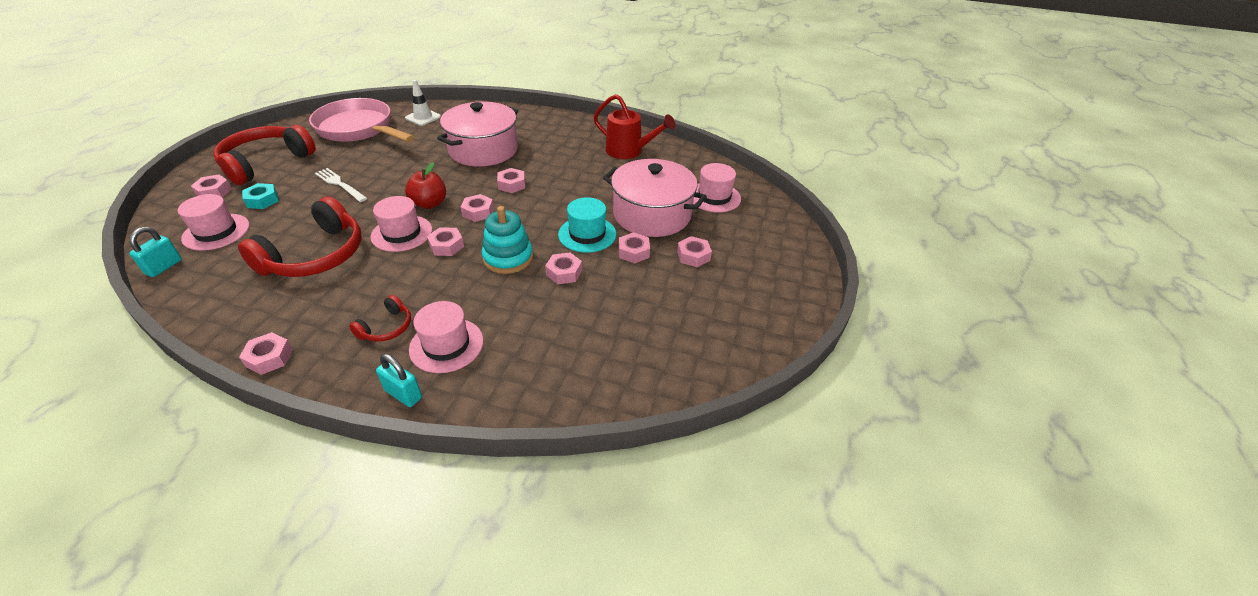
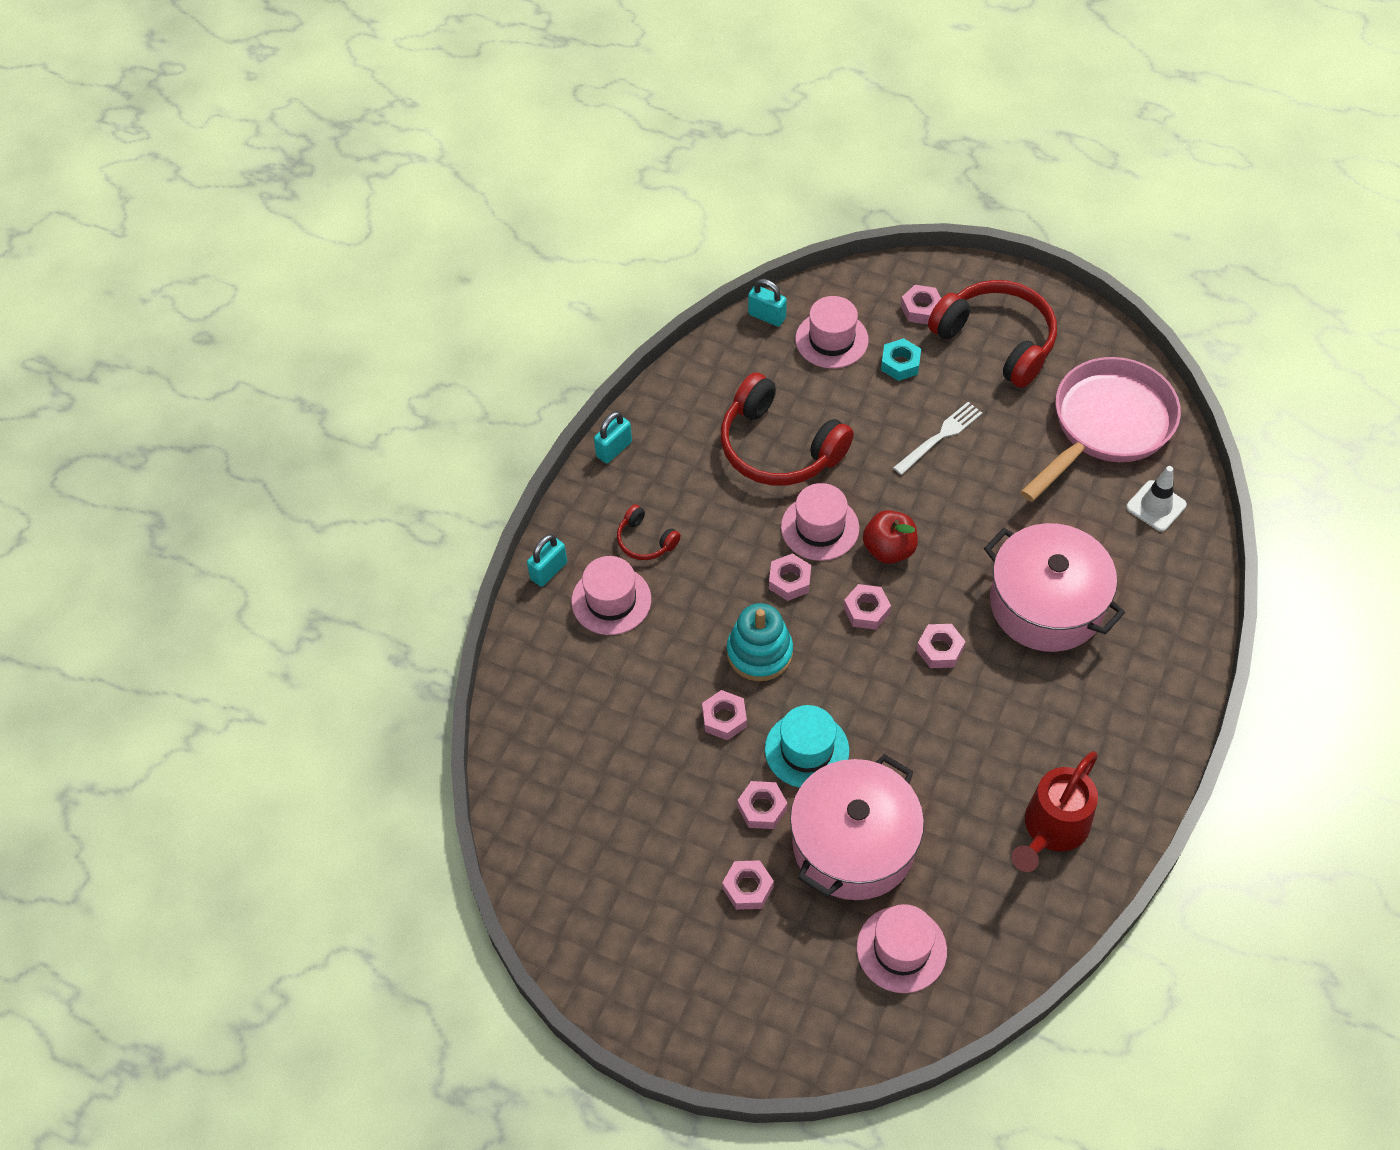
camera: 100 degrees right, 15 degrees up
(269, 358) = (614, 449): pink nut -> turquoise padlock

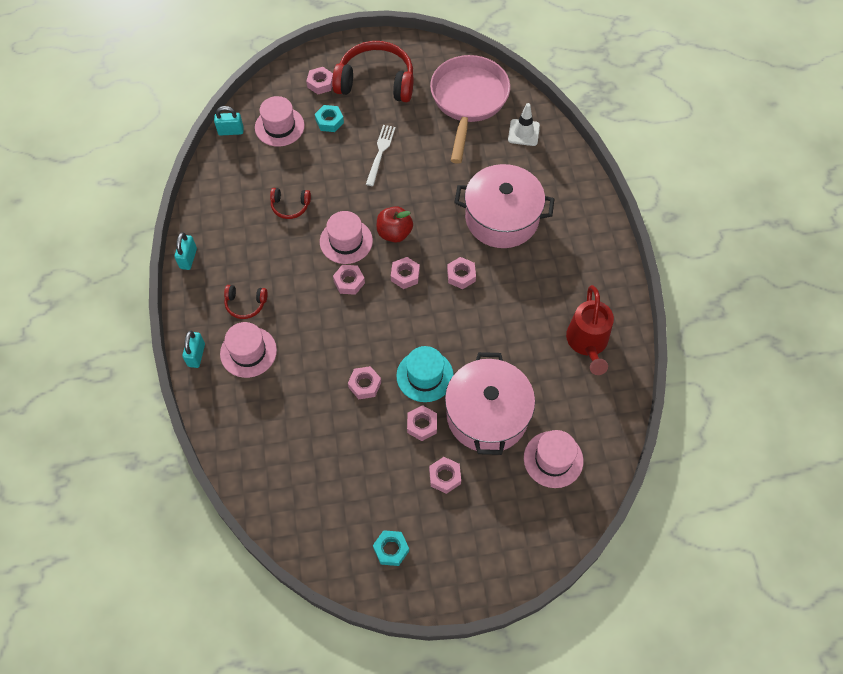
camera: 35 degrees left, 5 degrees up
(624, 934) = (391, 549): none -> turquoise nut
(759, 653) = (359, 334): turquoise stacking toy -> none
(778, 448) = (290, 206): red headphones -> red headphones, size x0.47

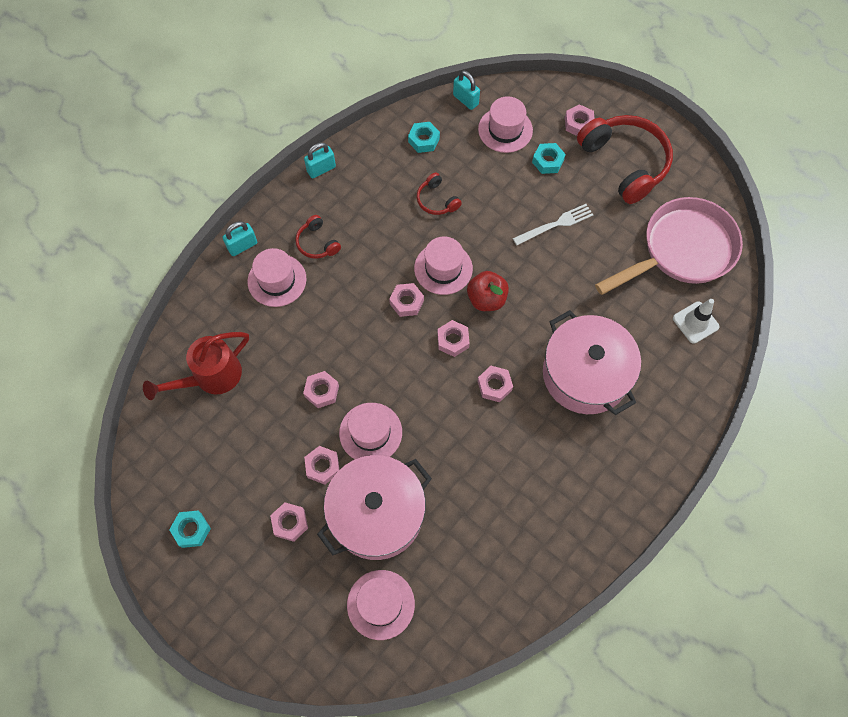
camera: 50 degrees right, 5 degrees up
(235, 179) = (423, 140): none -> turquoise nut
(425, 376) = (370, 432): turquoise hat -> pink hat
(587, 343) = (523, 548): red watering can -> red watering can (211, 377)

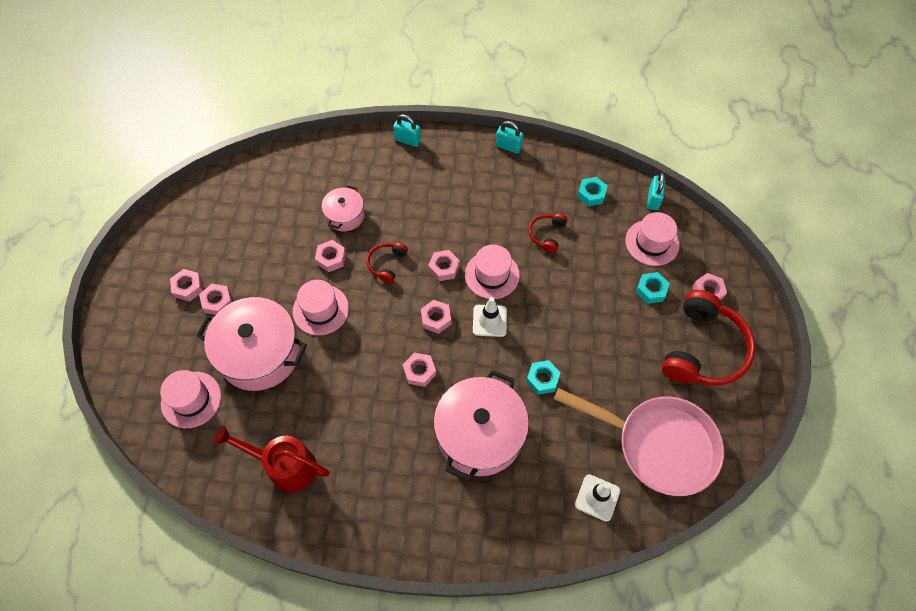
camera: 55 degrees right, 5 degrees down
(191, 530) = (176, 246): turquoise nut -> turquoise nut (542, 379)
(211, 377) = (294, 186): red watering can -> red watering can (285, 466)
(277, 280) = (397, 177): pink hat -> none
(283, 351) = (345, 215): none -> pink pot
(317, 243) = (446, 182): red headphones -> red headphones (387, 264)
(322, 466) = (273, 295): pink nut -> pink nut (188, 287)
(486, 299) = (489, 320): red apple -> white traffic cone
(556, 224) = (598, 331): white fork -> none

